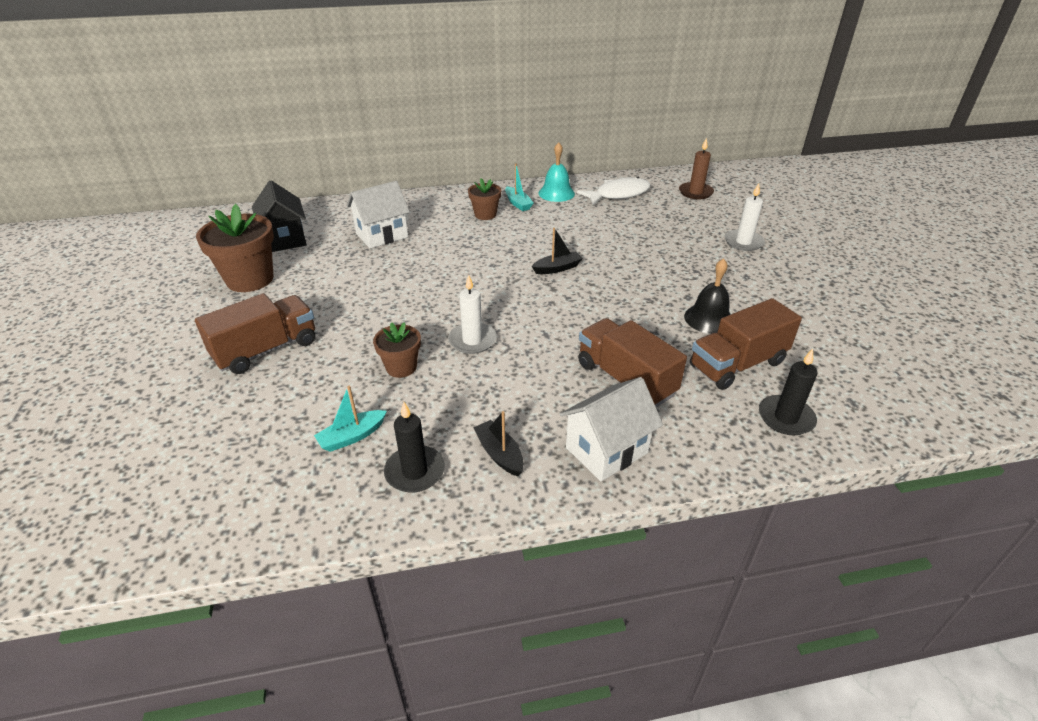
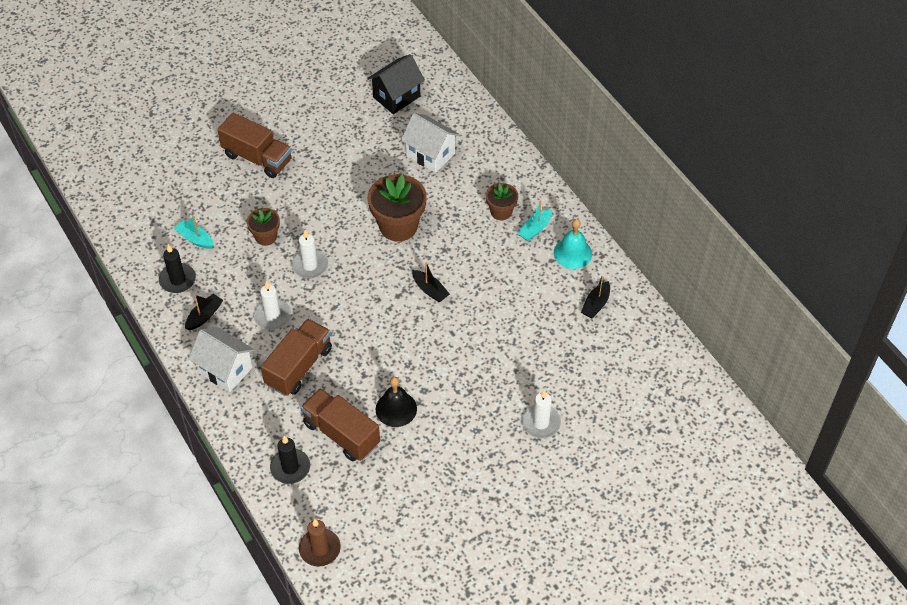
camera: 70 degrees right, 15 degrees up
(250, 279) = (332, 106): brown flower pot -> brown flower pot (398, 226)
(534, 386) = (272, 316): none -> white candle
(618, 194) = (596, 304): white fish -> black boat
(695, 192) = (635, 370): brown candle -> brown candle (320, 549)

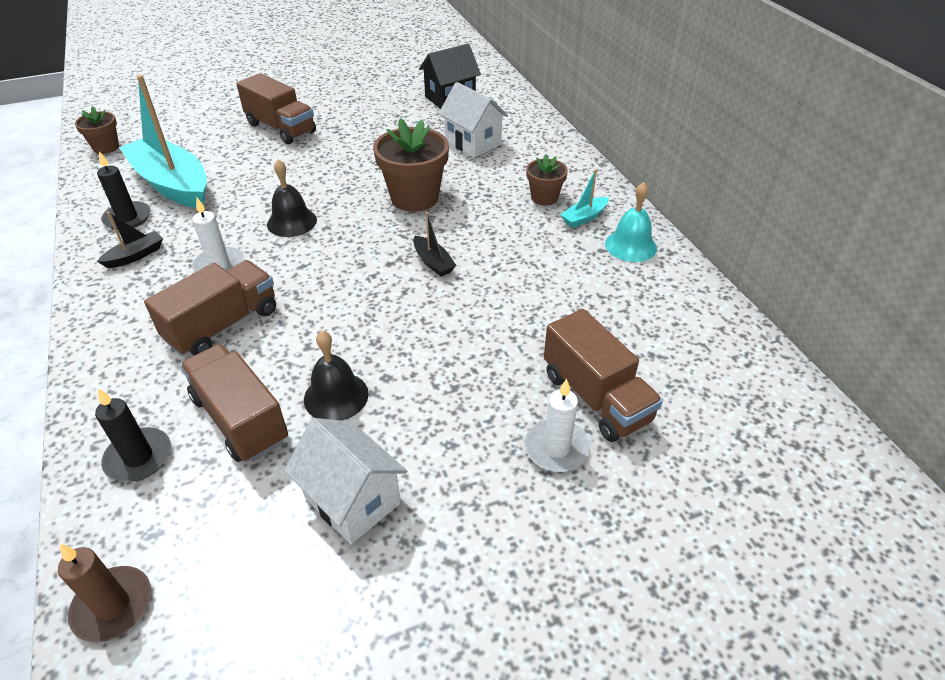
camera: 10 degrees right, 10 degrees down
(195, 239) = (172, 184): turquoise boat -> turquoise boat, size x2.36
(225, 370) = (124, 316): white house -> white house (352, 500)
(266, 237) = (254, 191): brown flower pot -> brown flower pot (106, 147)
(310, 265) = (292, 222): white candle -> black bell
(560, 384) = (596, 397): none -> brown truck
(596, 304) = (658, 304): black boat -> none

